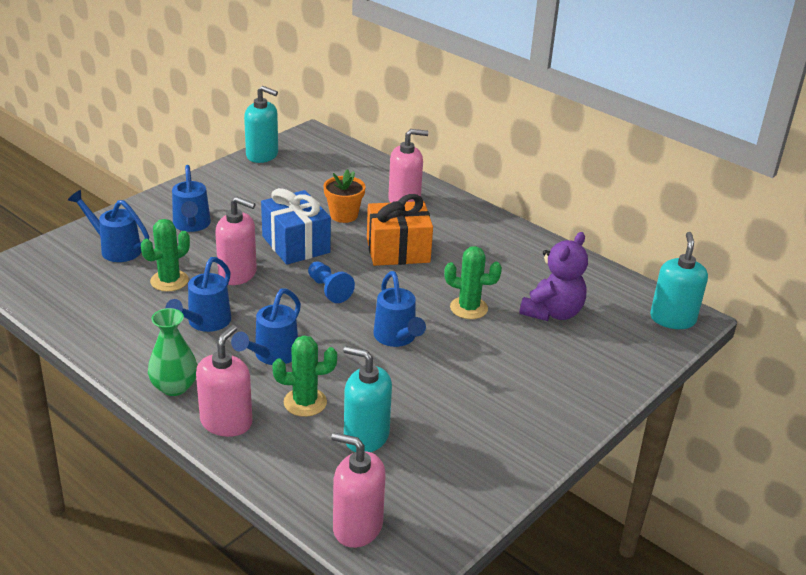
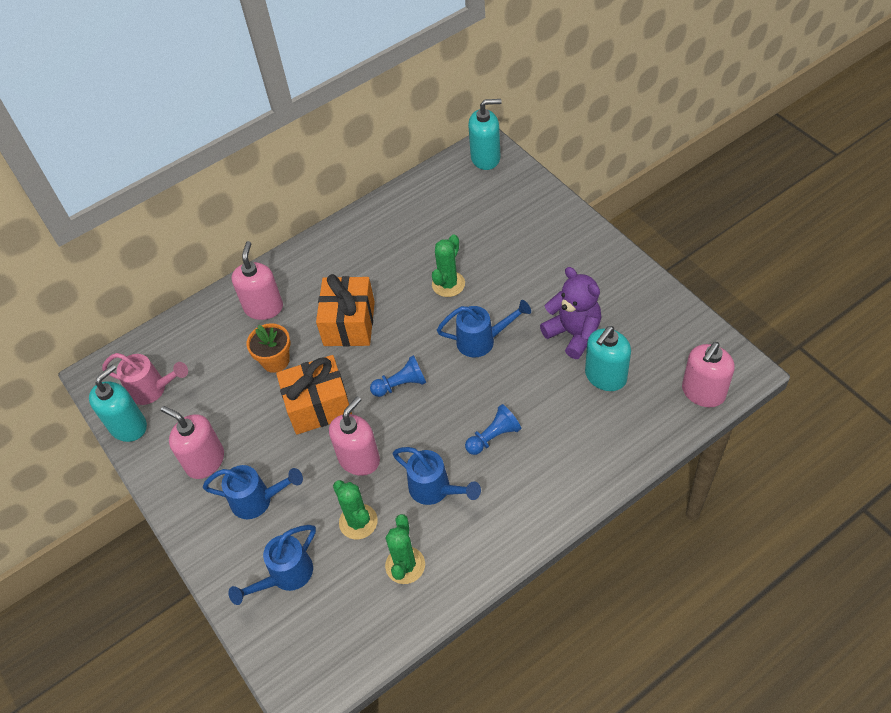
camera: 70 degrees left, 20 degrees up
(174, 387) = (527, 516): green vase -> none
(226, 422) = (579, 476): pink soap dispenser -> pink soap dispenser (205, 461)
(271, 356) = (493, 437): blue watering can -> blue pawn
(296, 244) = (318, 406): blue gift -> orange gift
(301, 160) = (153, 390): none -> pink watering can
(305, 402) = (559, 415): green cactus -> green cactus (405, 565)
(552, 312) = (464, 229): purple teddy bear -> purple teddy bear (573, 334)
(672, 319) = (485, 158): turquoise soap dispenser -> turquoise soap dispenser turned 150 degrees clockwise

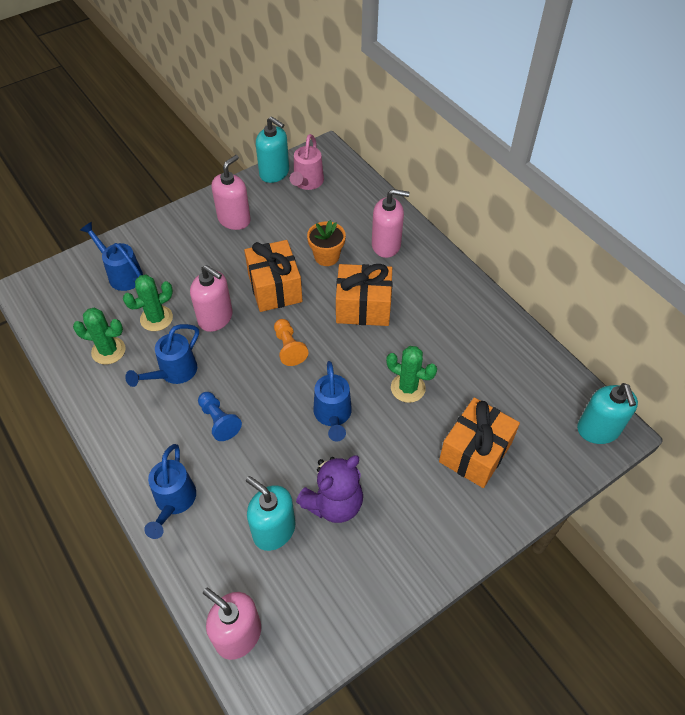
camera: 85 degrees right, 0 degrees up
(258, 500) = (191, 254): blue watering can -> blue watering can (173, 502)
(401, 384) = (289, 347): blue pawn -> orange pawn
(514, 236) = (475, 452): none -> orange gift

